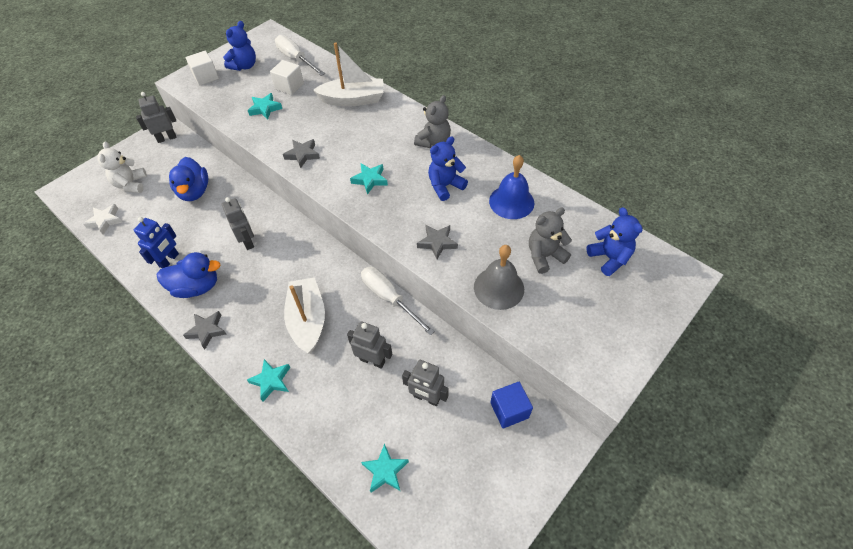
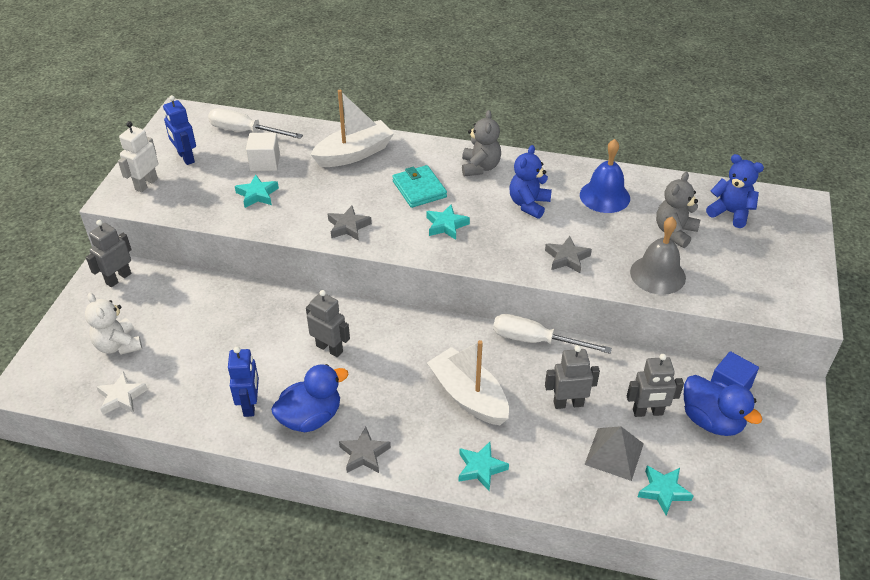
camera: 30 degrees left, 10 degrees down
(194, 192) = (213, 323): blue duck -> blue duck (711, 421)
(206, 77) = (146, 184): white cube -> white robot
(244, 66) = (186, 158): blue teddy bear -> blue robot
(373, 419) = (614, 453): none -> grey pyramid
(375, 143) = (419, 189): none -> turquoise wallet

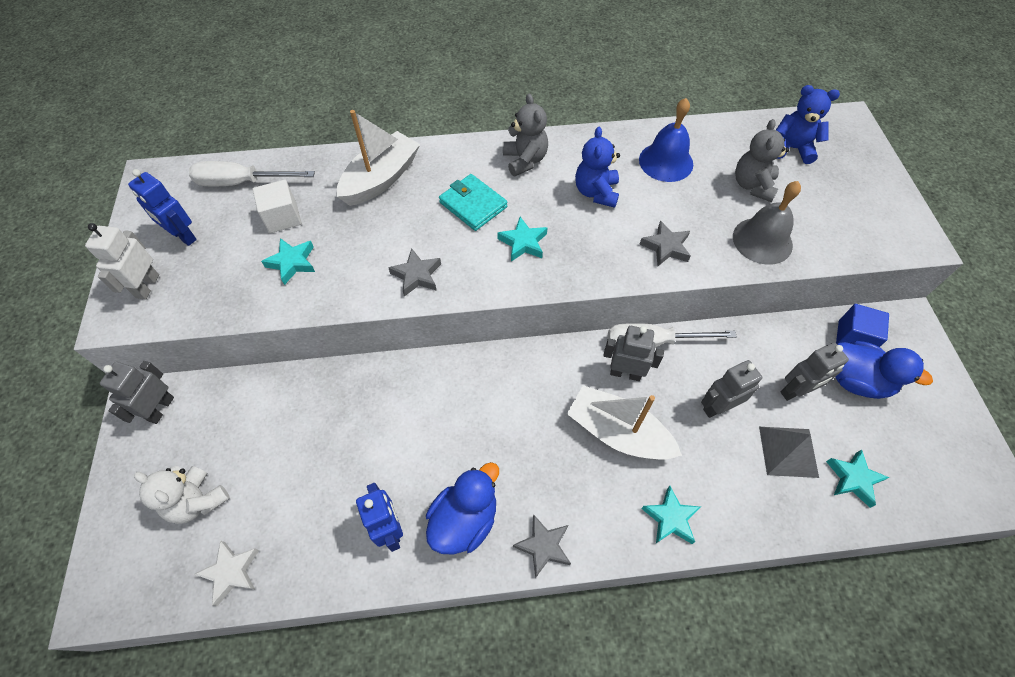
camera: 20 degrees left, 15 degrees up
(329, 348) = (446, 422): grey robot -> grey robot (625, 373)

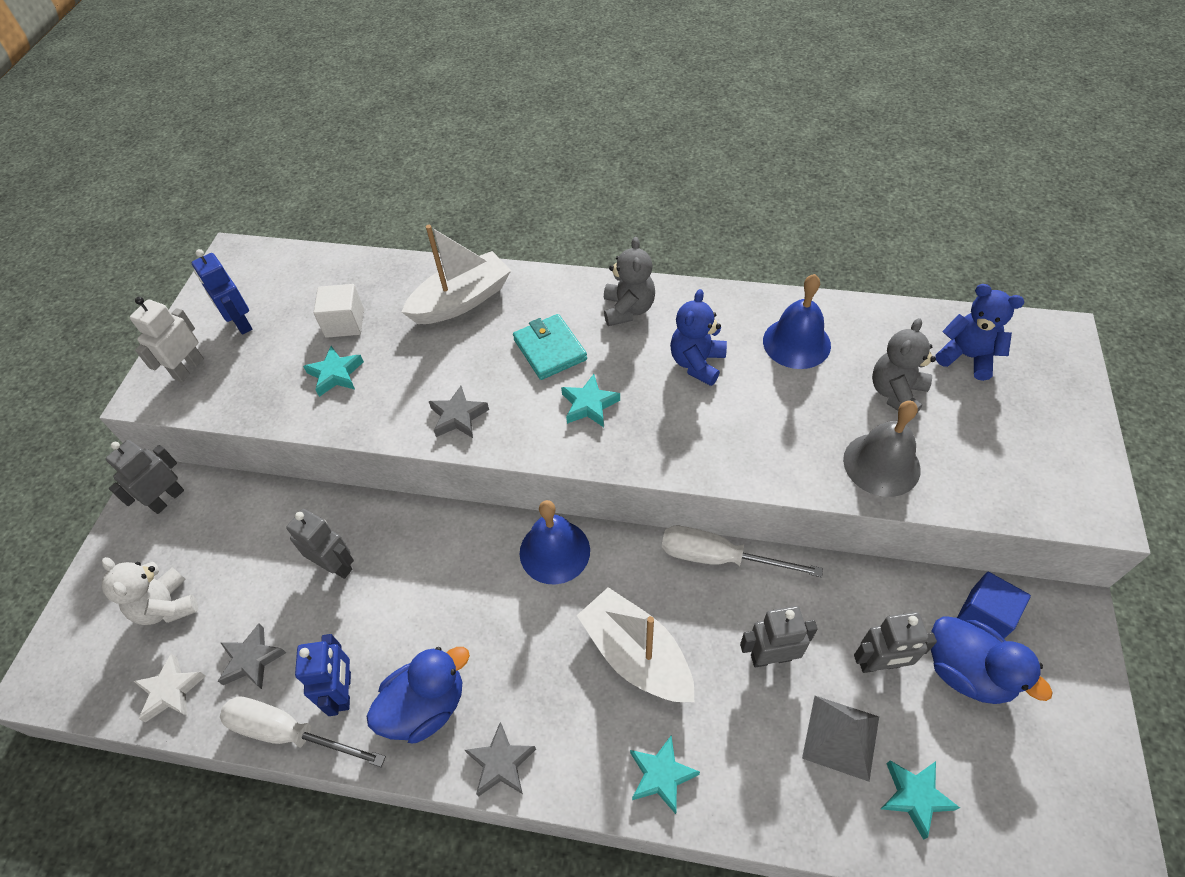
camera: 20 degrees right, 5 degrees down
(242, 182) = (318, 277): white screwdriver -> white screwdriver (289, 733)
(523, 369) = (554, 551): none -> blue bell
(625, 373) = (672, 586): grey robot -> grey robot (336, 565)
(666, 247) = (756, 446): grey star -> grey star (252, 659)

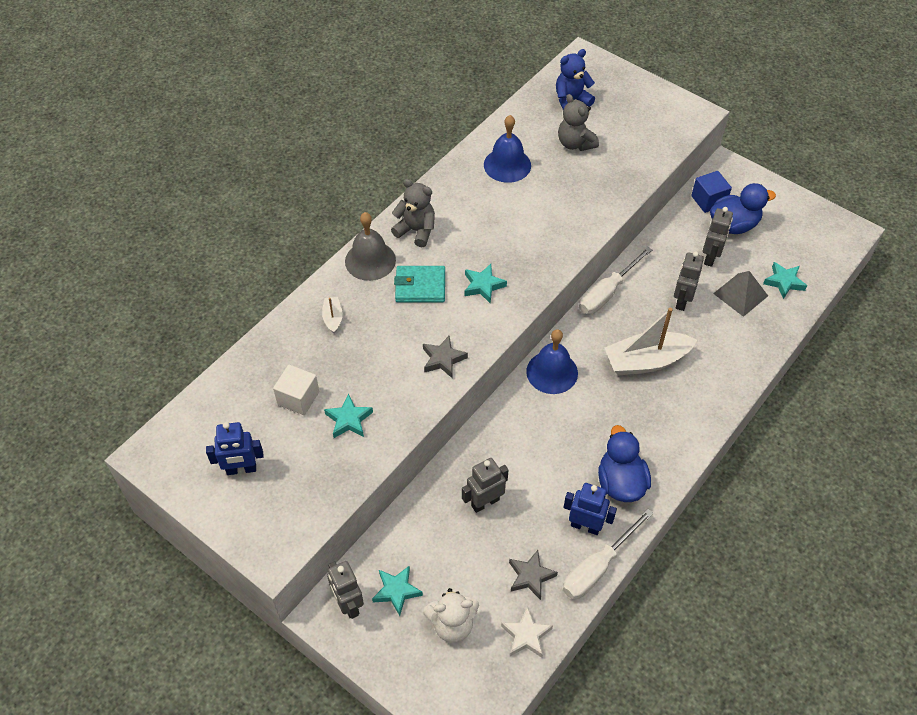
camera: 65 degrees left, 0 degrees up
(188, 368) = (266, 519): white robot -> none
(461, 301) = (333, 318): white boat -> white boat, size x0.45
(501, 763) = (677, 456): grey star -> none
(661, 775) = (722, 382): turquoise star -> turquoise star (396, 591)
(697, 363) = (488, 218): blue teddy bear -> none
(881, 464) = (617, 176): grey bell -> grey bell (370, 260)

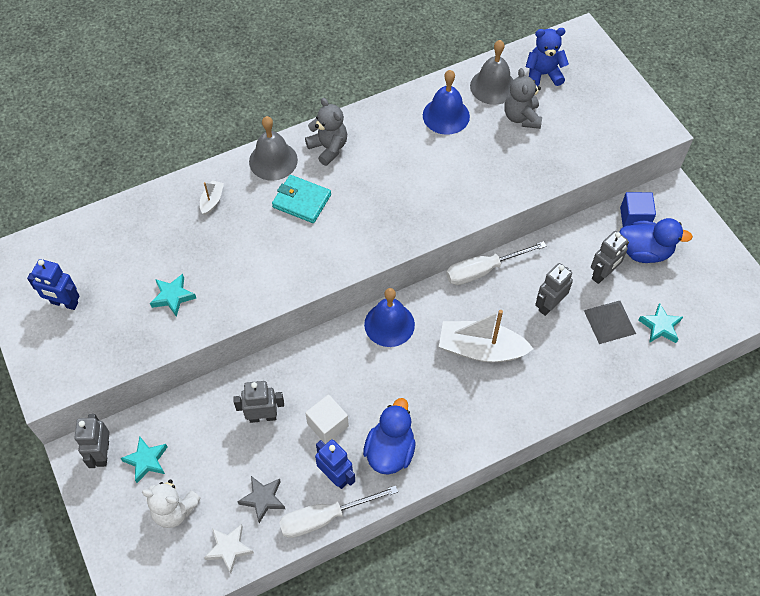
camera: 25 degrees right, 5 degrees up
(298, 398) = (143, 260): white cube -> white cube (327, 425)
(443, 359) = (282, 275): grey star -> none
(483, 285) = (357, 221): turquoise star -> none
(533, 126) = (493, 86): none -> grey bell

